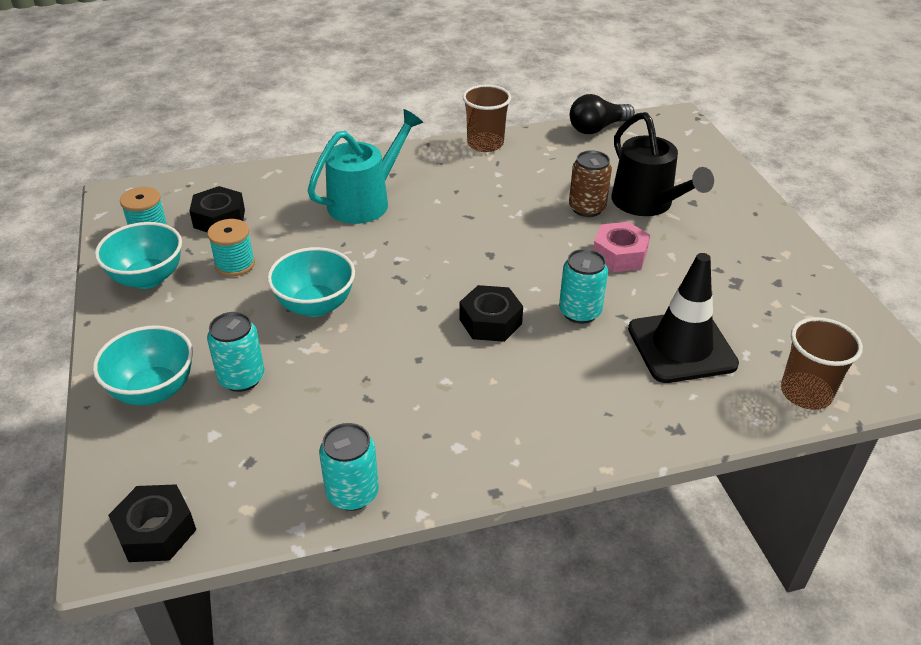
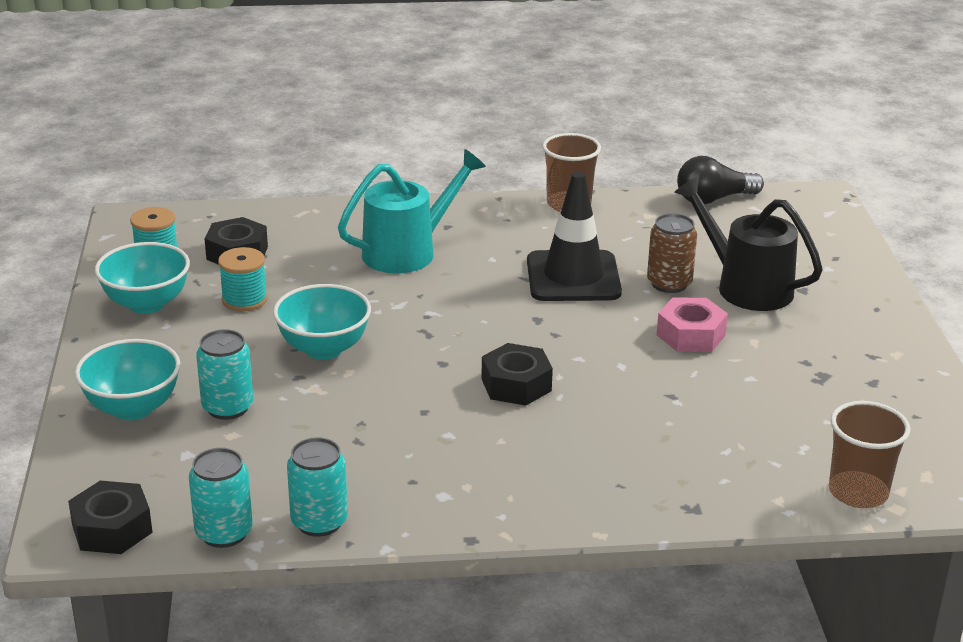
camera: 10 degrees right, 10 degrees down
(579, 312) = (622, 386): turquoise can -> turquoise can (224, 533)
(647, 204) = (745, 286): black watering can -> black watering can turned 150 degrees clockwise
(681, 347) = (729, 432): black traffic cone -> black traffic cone (573, 277)

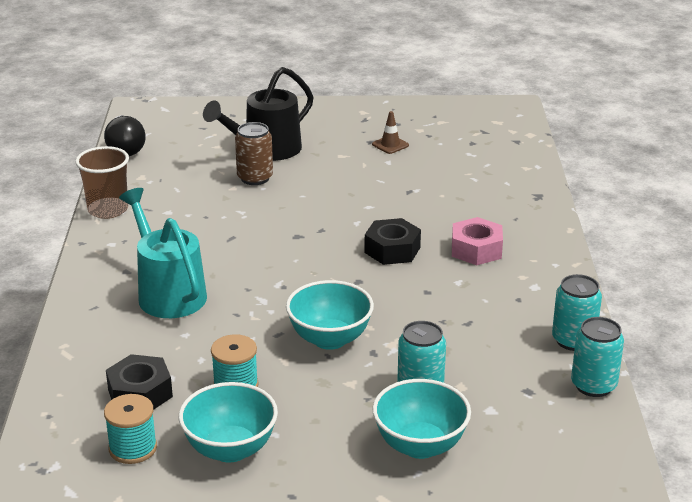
camera: 85 degrees left, 0 degrees up
(112, 528) = (597, 445): black nut -> none
(573, 277) = (235, 216): black traffic cone -> none
(690, 335) = (330, 177): pink nut -> pink nut (476, 250)
(801, 378) = (390, 145): none -> brown traffic cone
(858, 492) = (516, 143): brown cup -> none

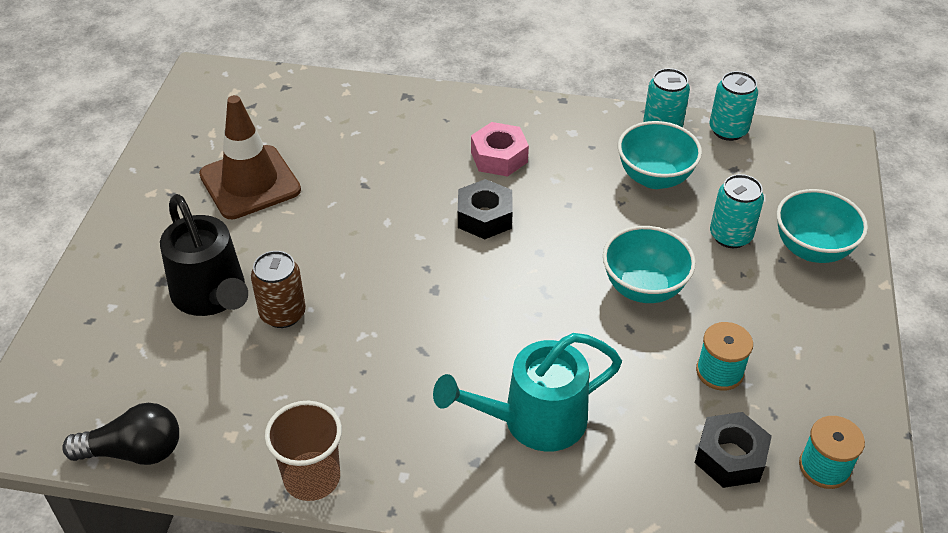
camera: 80 degrees left, 15 degrees up
(230, 449) = (822, 385): turquoise bowl -> turquoise bowl (654, 178)
(390, 145) = (250, 182): brown traffic cone -> brown traffic cone, size x2.38

